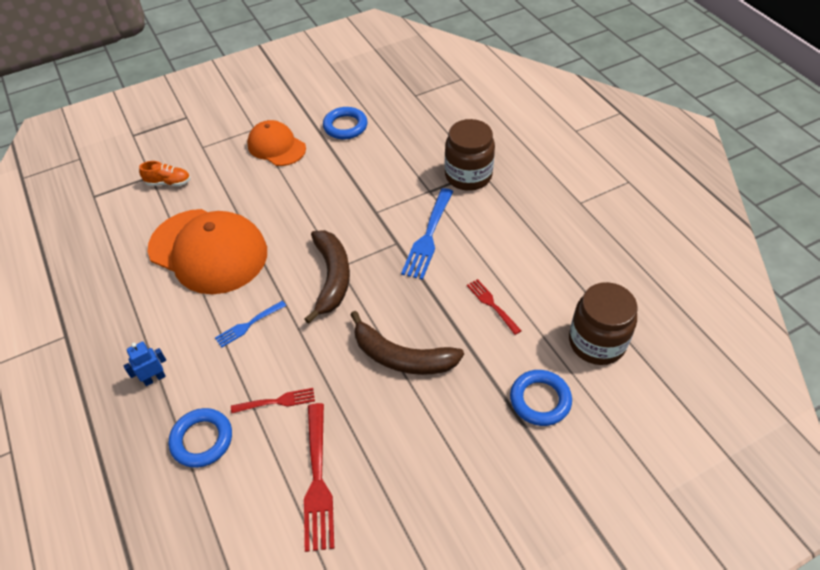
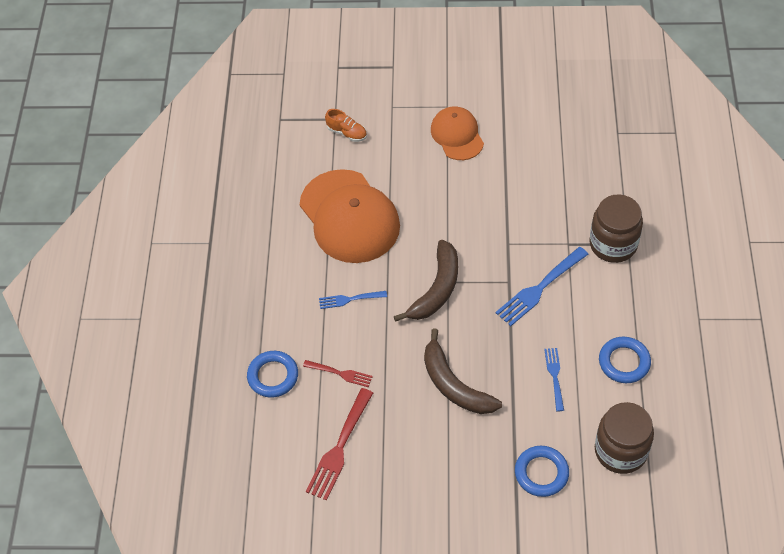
camera: 30 degrees right, 5 degrees up
(154, 378) = (260, 310): blue robot -> none
(345, 126) = (531, 140): blue ring -> blue ring (624, 362)
(492, 304) = (554, 376): red fork -> blue fork

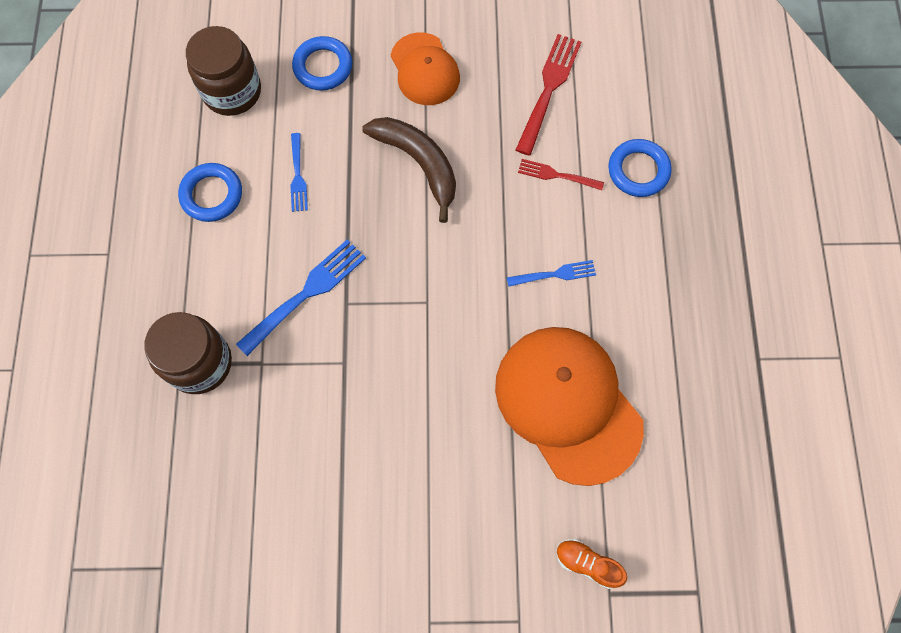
camera: 175 degrees right, 15 degrees up
(436, 289) = (441, 290): brown banana -> none
(457, 135) = (413, 560): orange cap -> orange cap (425, 69)

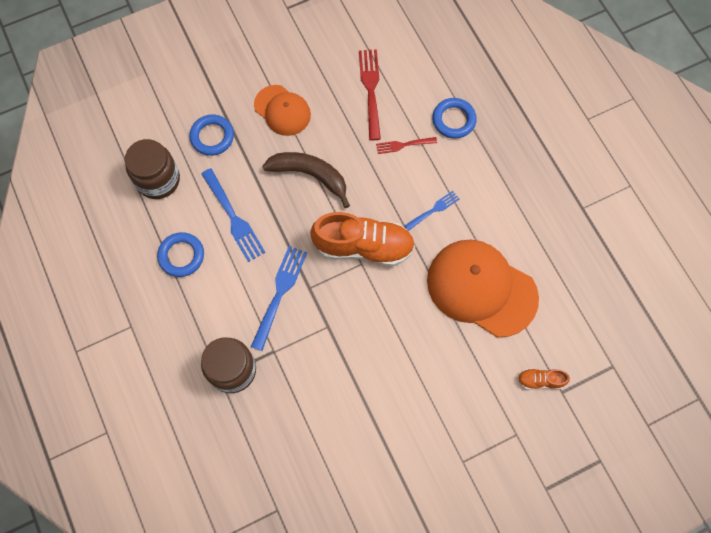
camera: 25 degrees left, 0 degrees up
(298, 176) = (233, 218): blue fork -> blue fork, size x1.71
(441, 282) = (364, 246): none -> orange shoe

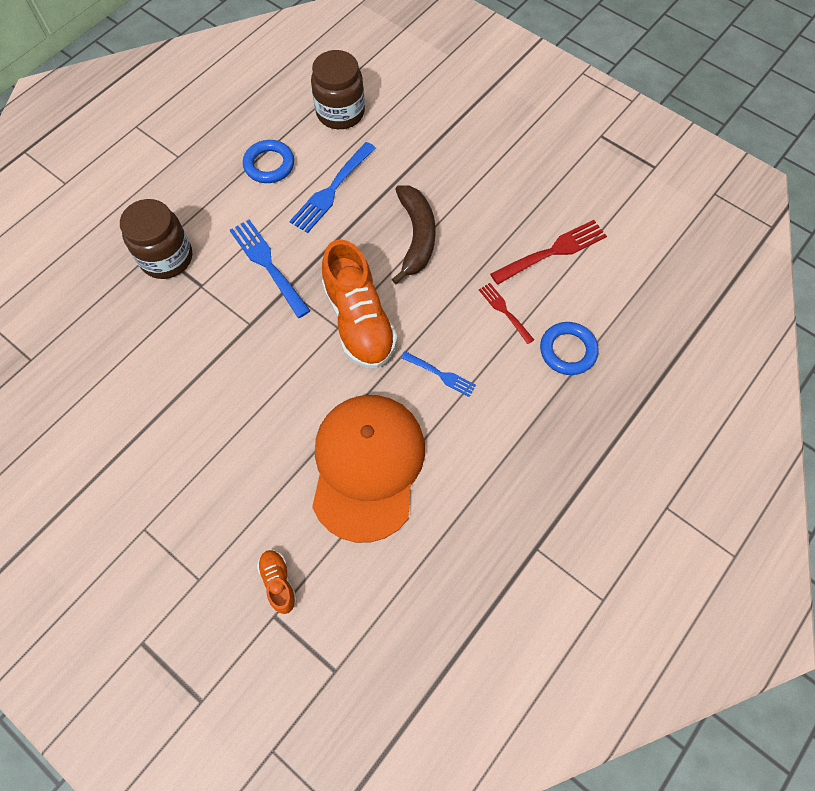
camera: 65 degrees right, 5 degrees down
(212, 137) = (411, 135): blue ring -> none
(280, 293) = (268, 264): blue fork -> blue fork turned 120 degrees counterclockwise
(282, 110) = (477, 181): orange cap -> none

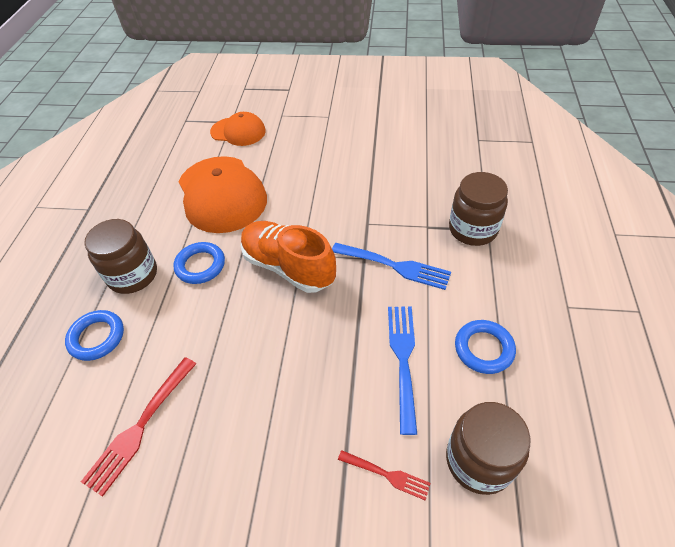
camera: 150 degrees right, 15 degrees down
(278, 582) = (238, 131): orange shoe -> orange cap
(416, 237) = (288, 361): brown banana -> none
(440, 374) = (200, 265): blue fork -> blue ring
(504, 311) = (168, 339): red fork -> red fork (387, 475)
(513, 404) = (133, 275): none -> brown jar

